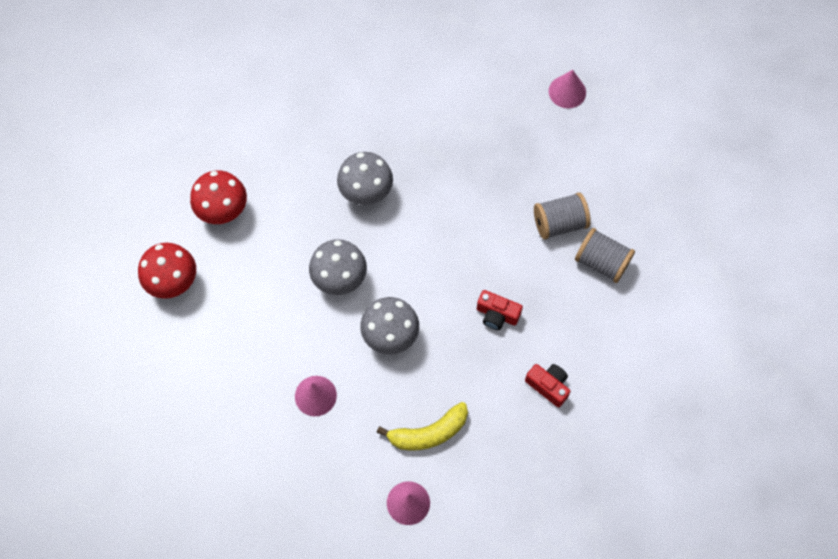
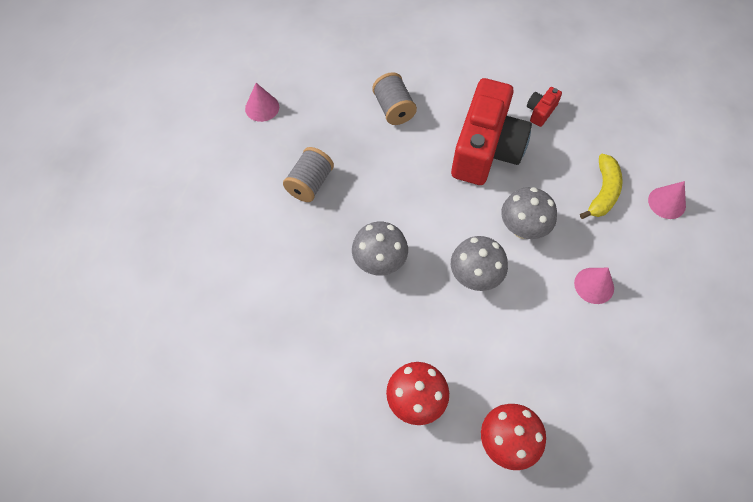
camera: 95 degrees left, 5 degrees down
(428, 433) = (603, 192): yellow banana -> yellow banana turned 45 degrees clockwise
(497, 315) = (486, 149): red camera -> red camera, size x2.46
(601, 262) = (425, 80): grey spool -> grey spool (310, 184)

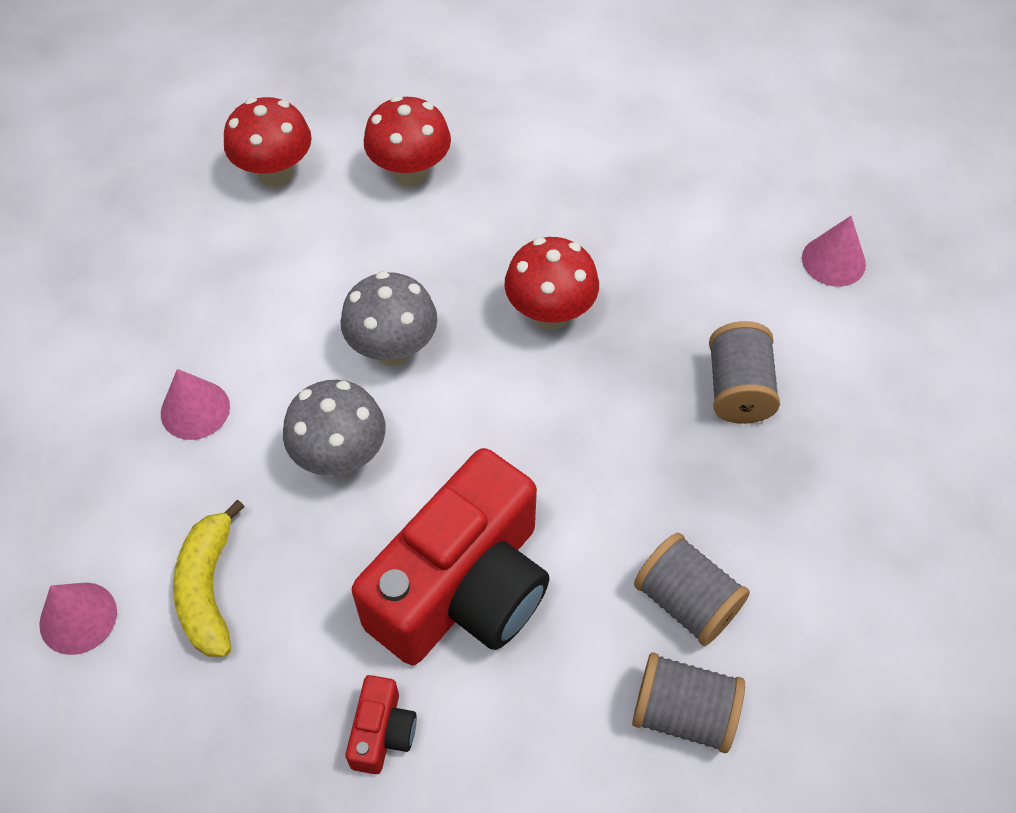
camera: 155 degrees right, 5 degrees down
(262, 107) = (930, 494): pink cone -> pink cone (833, 261)
(379, 262) = (550, 314): grey mushroom -> red mushroom
(418, 75) = (683, 713): none -> grey spool
(486, 149) = (463, 588): red camera -> red camera turned 135 degrees counterclockwise

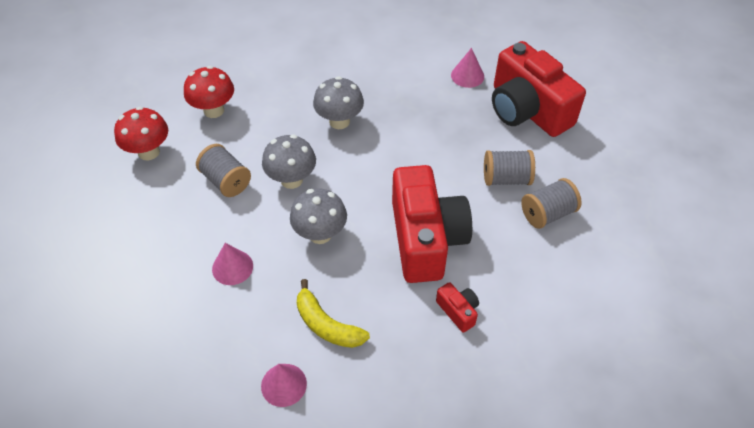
camera: 45 degrees left, 5 degrees down
(550, 314) = (339, 121): red mushroom -> grey mushroom
(738, 389) = (439, 97): grey spool -> grey spool (226, 181)
(833, 261) = (420, 31): pink cone -> pink cone (467, 76)
(856, 521) = (527, 110): none -> red camera

